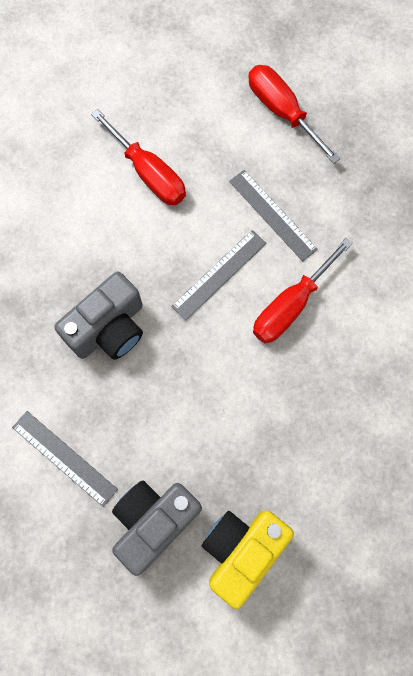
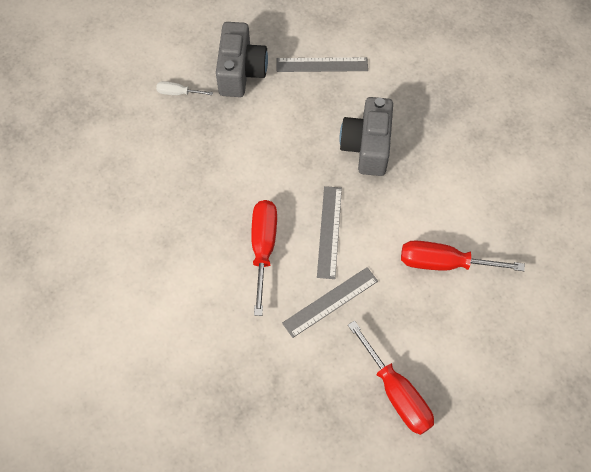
camera: 140 degrees right, 10 degrees down
(242, 550) = (178, 93): yellow camera -> white screwdriver
(272, 215) = (330, 302): grey ruler -> grey ruler turned 45 degrees counterclockwise
(282, 111) = (396, 393): red screwdriver -> red screwdriver turned 45 degrees clockwise

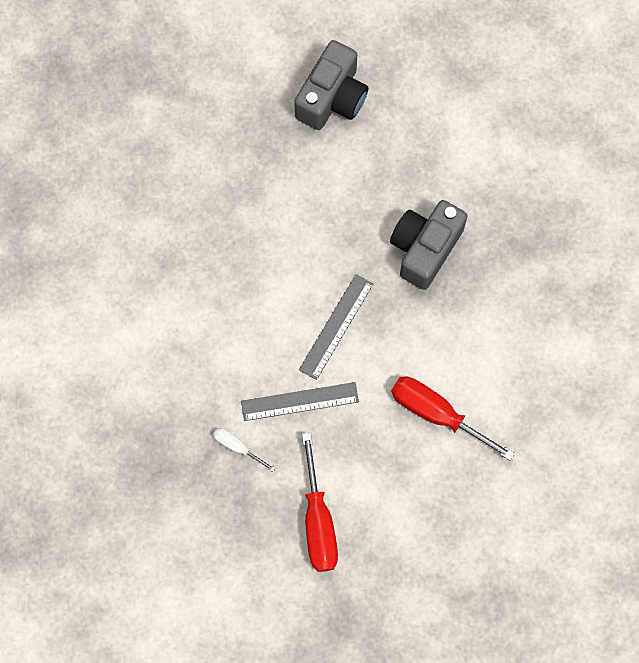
camera: 25 degrees right, 10 degrees up
(178, 93) = (252, 94): white screwdriver -> white screwdriver (237, 447)
(263, 248) = (260, 314): red screwdriver -> none
(322, 65) = (426, 128): grey ruler -> none

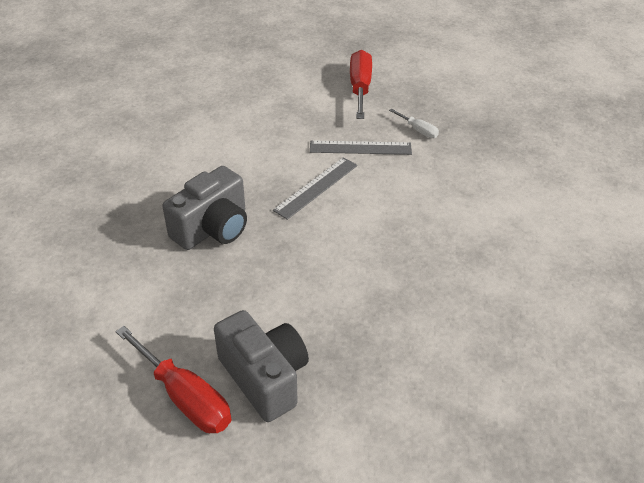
camera: 170 degrees left, 30 degrees down
(332, 98) = (264, 377): grey camera -> grey camera turned 105 degrees clockwise
(436, 413) = (247, 127): red screwdriver -> red screwdriver (185, 397)

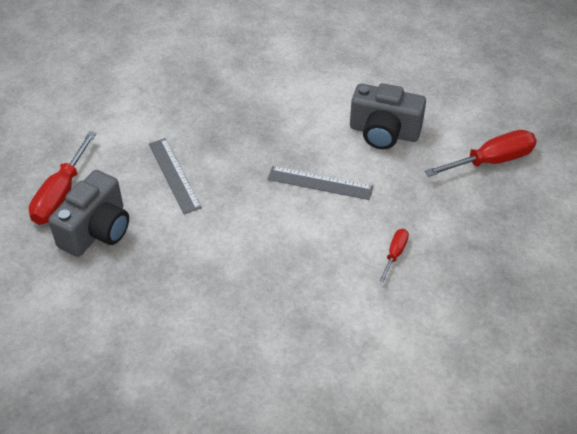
camera: 65 degrees right, 5 degrees up
(213, 228) = (229, 140): grey camera -> grey camera (384, 132)
(360, 148) = (397, 193): grey ruler -> grey ruler (174, 175)
(418, 130) = (457, 227): white screwdriver -> none
(426, 173) = (395, 253): none -> red screwdriver

